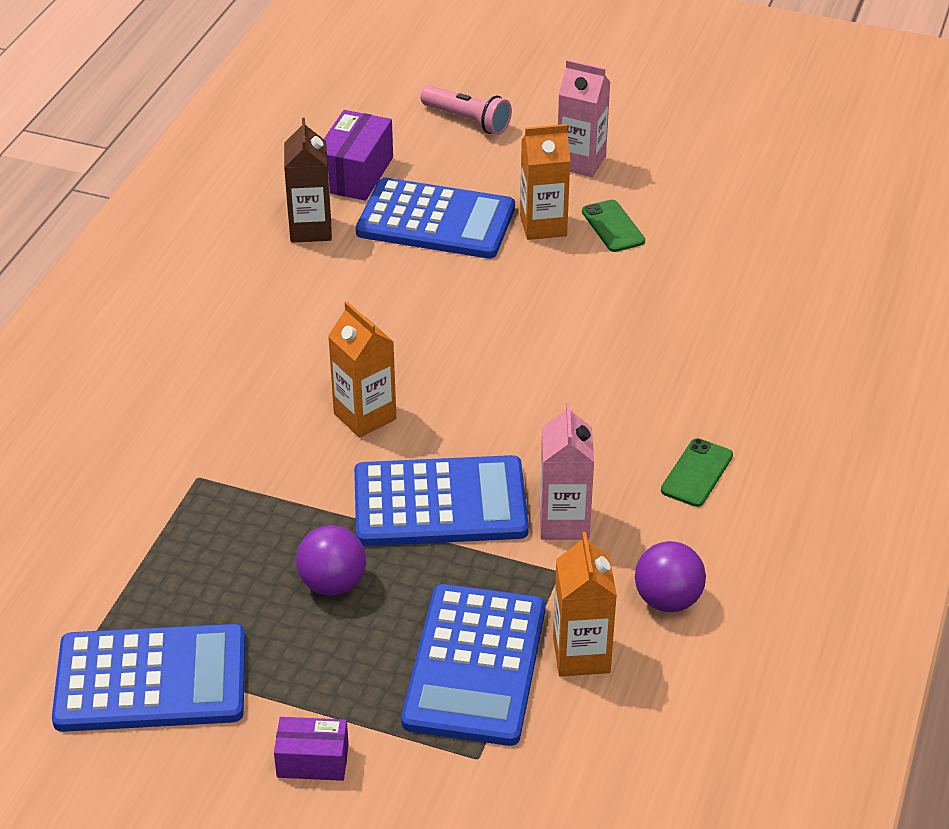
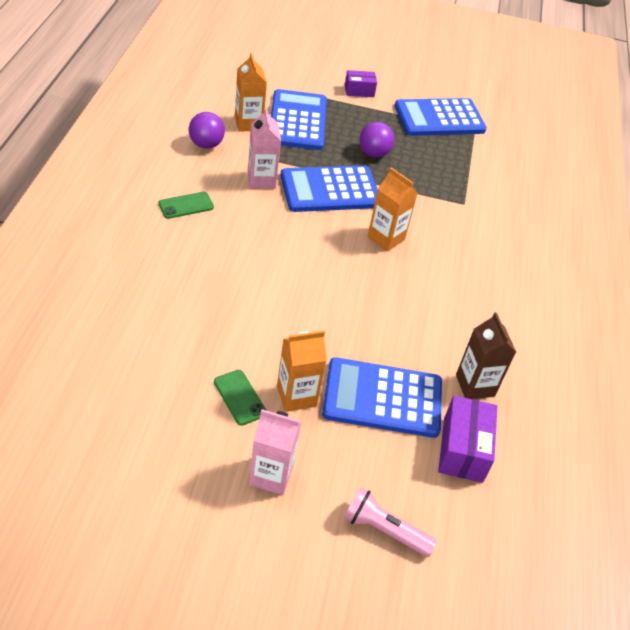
camera: 165 degrees right, 5 degrees up
(696, 473) = (186, 205): green phone -> green phone turned 45 degrees clockwise

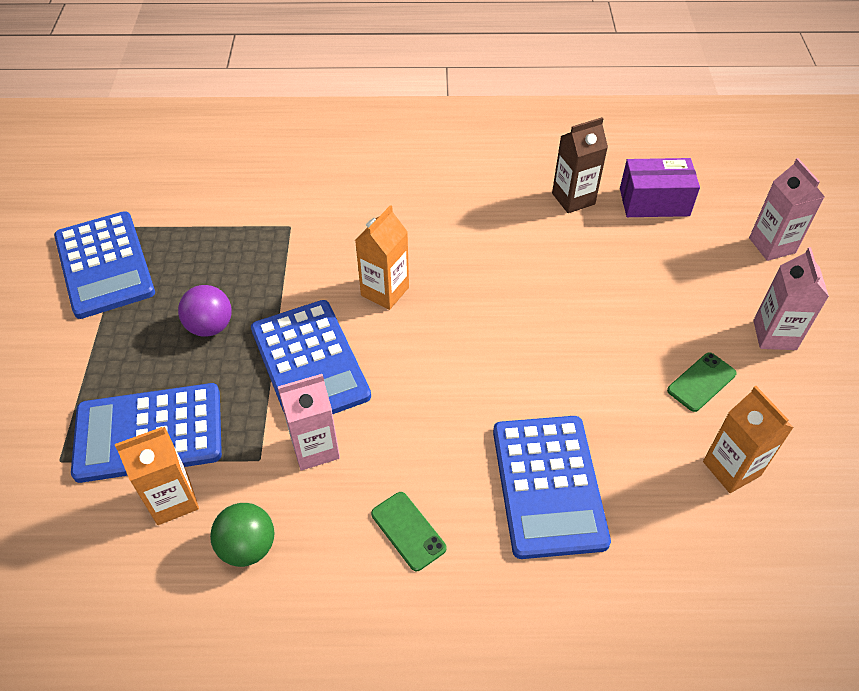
camera: 95 degrees left, 5 degrees up
(206, 144) = (248, 547): purple ball -> green ball
(296, 396) = (669, 333): orange carton -> orange carton (731, 468)
(359, 91) = (46, 367): purple box -> none
(382, 398) = (630, 264): blue calculator -> blue calculator (548, 485)
(384, 530) = (772, 245): pink flashlight -> pink carton

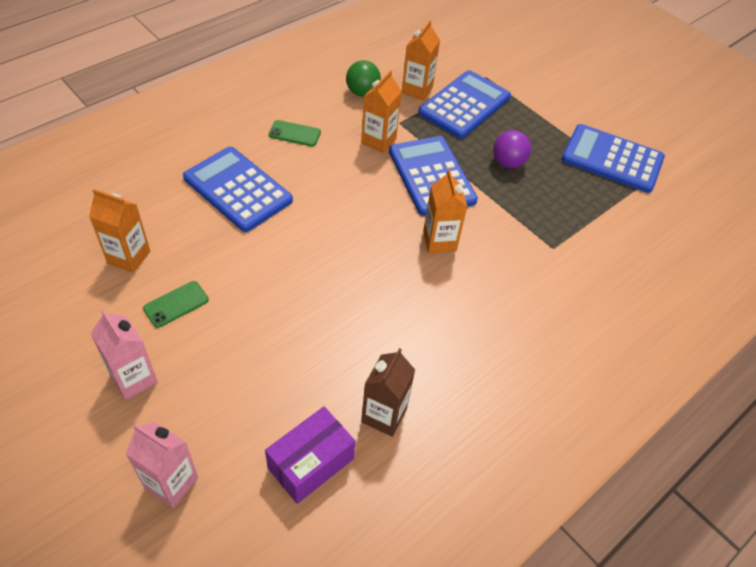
camera: 135 degrees right, 0 degrees up
(310, 362) = (431, 176): blue calculator -> blue calculator turned 45 degrees clockwise
(315, 448) = (378, 141): pink carton -> orange carton
(701, 382) = (176, 304): green phone -> green phone turned 45 degrees clockwise

